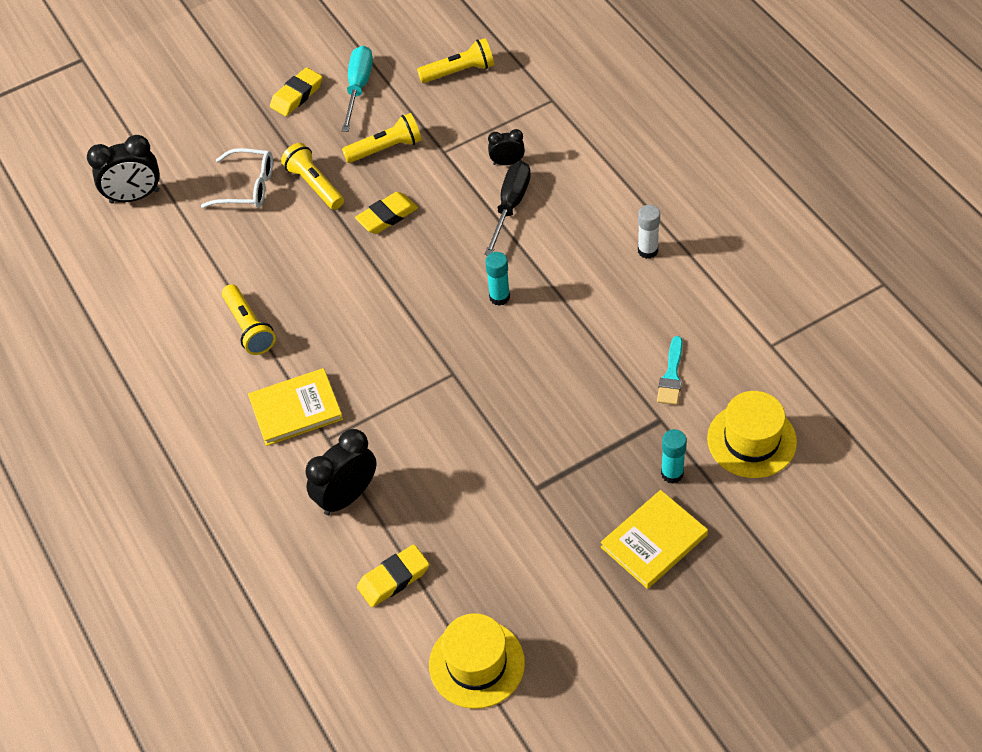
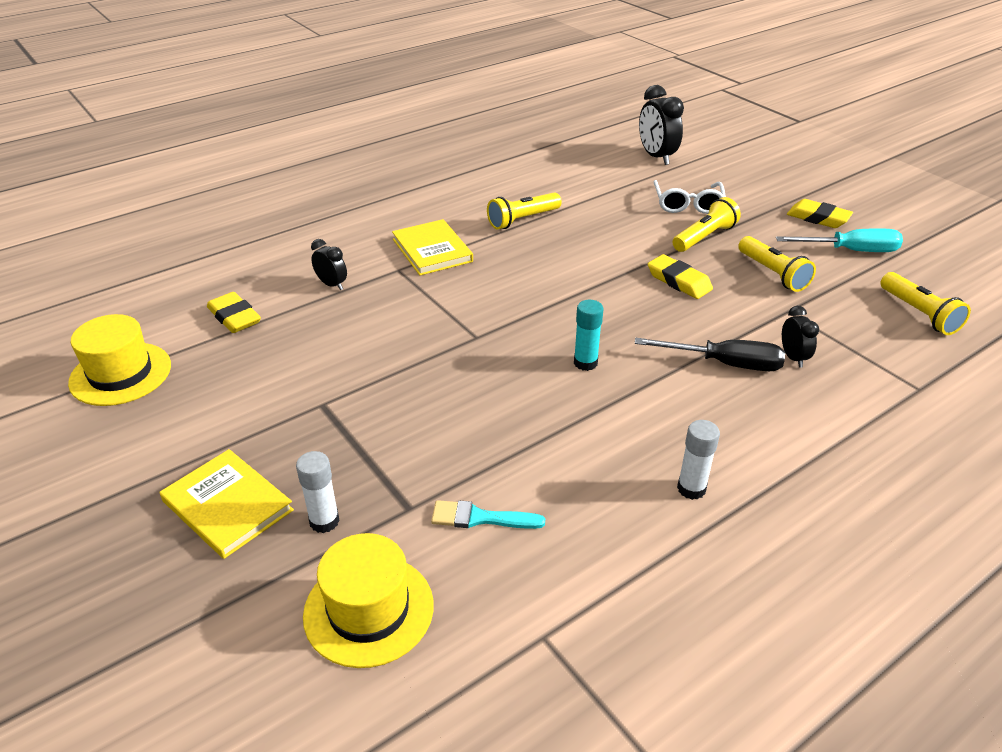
camera: 80 degrees right, 15 degrees down
(347, 496) = (332, 285): black clock -> black clock, size x0.56
(672, 473) = (324, 521): turquoise glue stick -> white glue stick

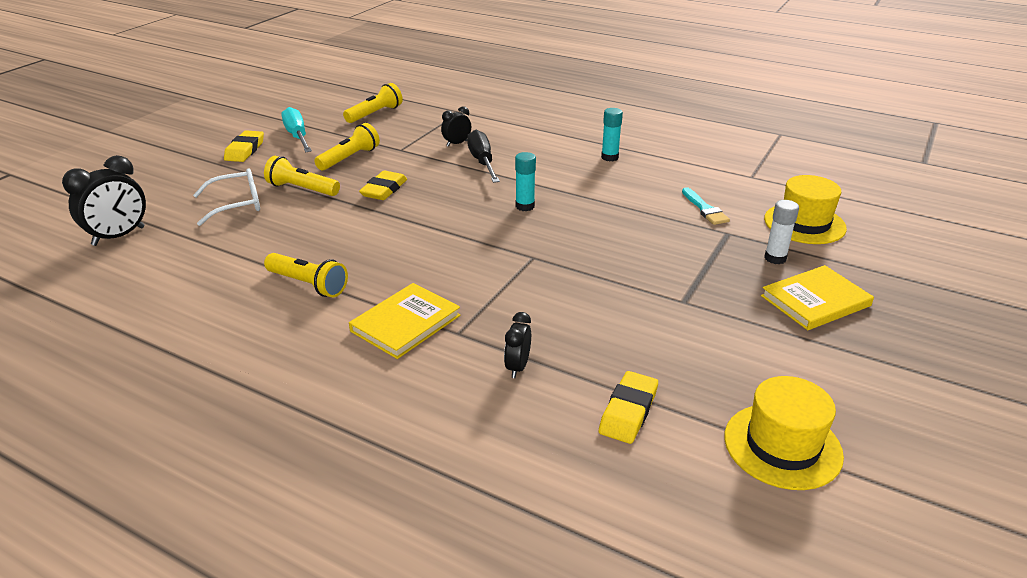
camera: 115 degrees left, 5 degrees down
(228, 505) = (815, 301): yellow book -> yellow book turned 45 degrees clockwise
(691, 489) = (609, 157): white glue stick -> turquoise glue stick

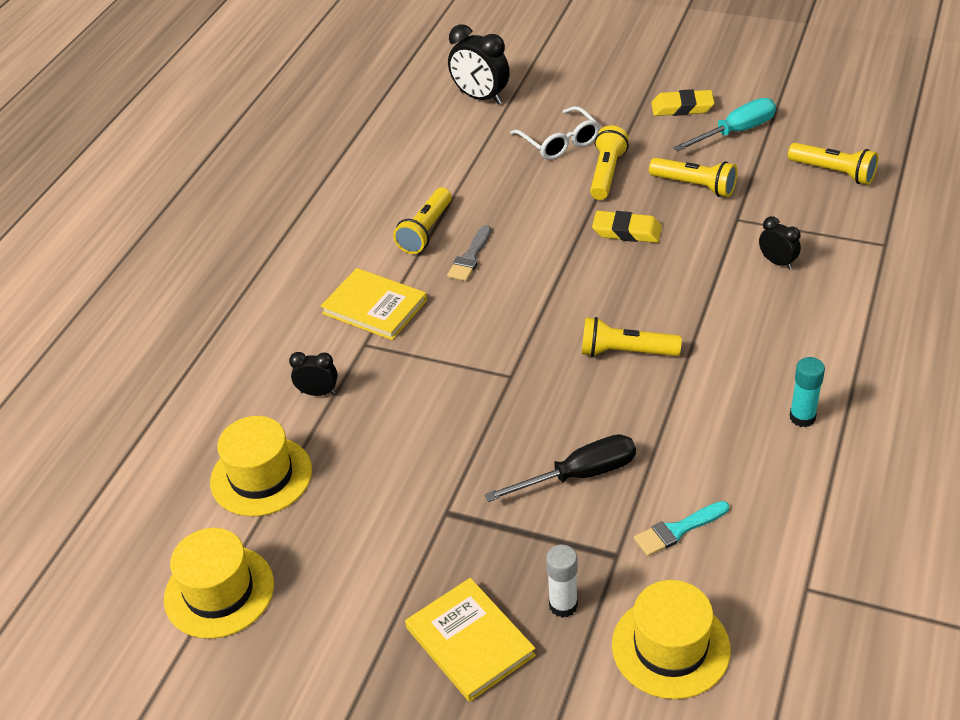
camera: 85 degrees right, 10 degrees up
(366, 263) = (470, 257): none -> grey brush
(482, 162) = (733, 295): black screwdriver -> black screwdriver (579, 475)
(525, 206) = (626, 352): turquoise glue stick -> yellow flashlight
(628, 411) = (261, 476): yellow eraser -> yellow hat

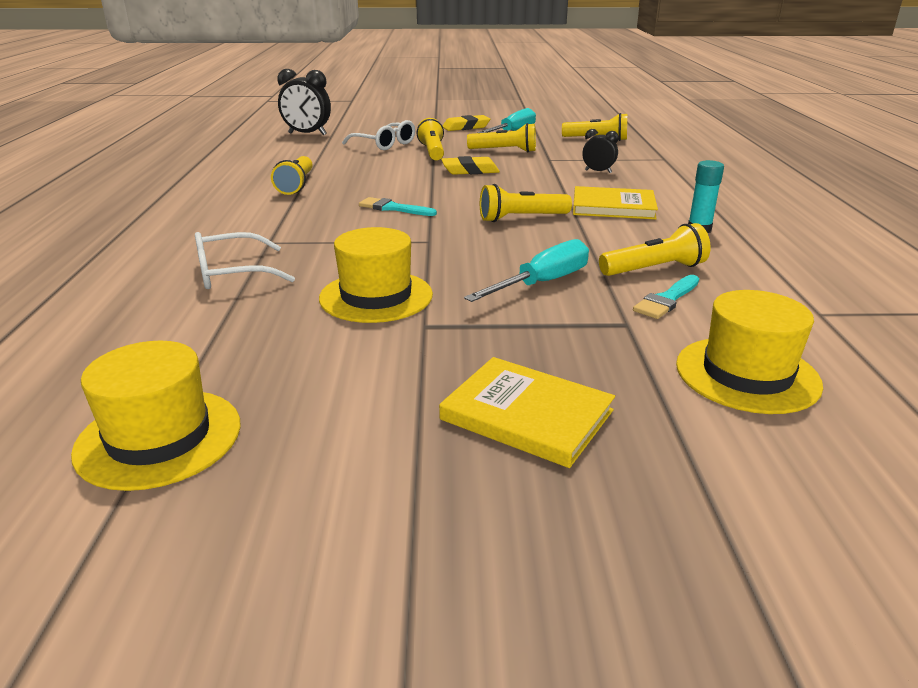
camera: 25 degrees left, 15 degrees down
(261, 476) = (186, 335): yellow hat -> yellow hat (376, 296)
(318, 393) = (232, 273): black clock -> white glasses
(374, 307) = (268, 223): yellow book -> yellow book (613, 207)
(470, 257) = (345, 192): grey brush -> none
(505, 302) = (393, 208): none -> turquoise brush
(563, 605) = (606, 366): white glue stick -> none
(579, 475) = (542, 283): black screwdriver -> turquoise screwdriver
(700, 479) = (654, 269): none -> yellow flashlight

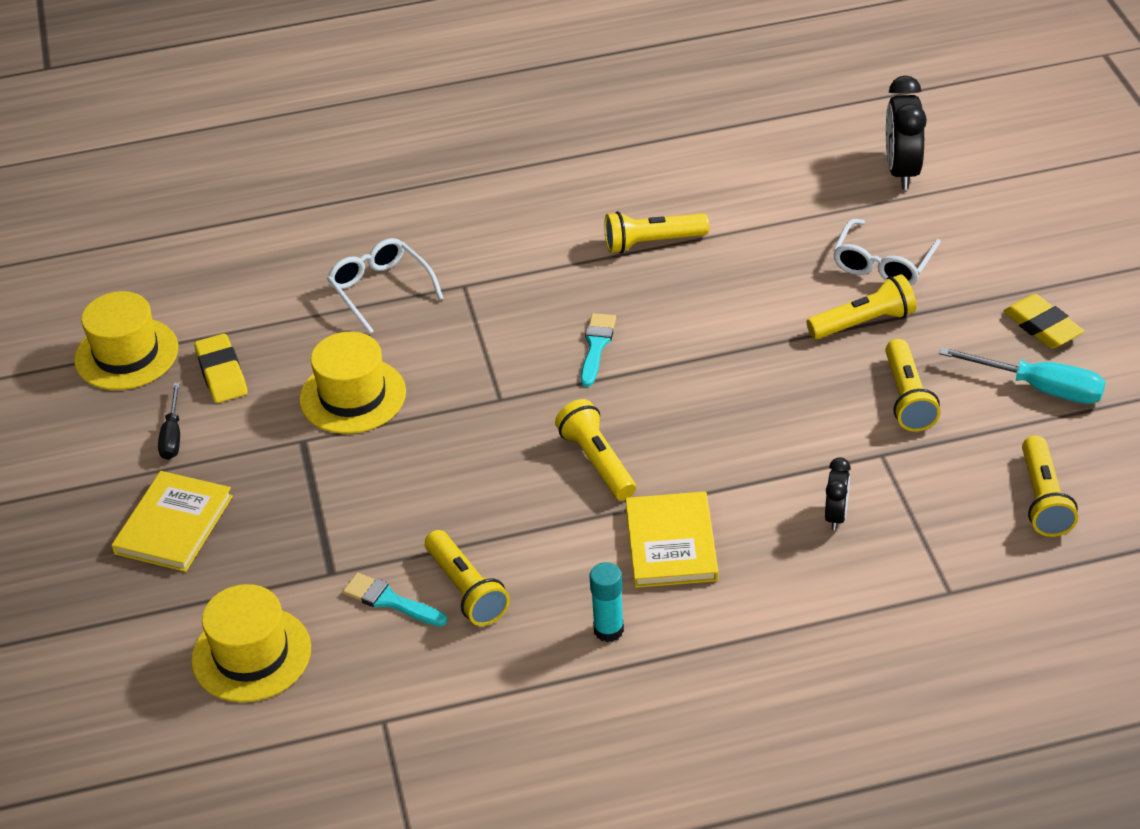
camera: 80 degrees right, 15 degrees up
(359, 407) = (172, 435): none -> black screwdriver
(470, 171) = (781, 380): yellow eraser -> yellow eraser (222, 373)
(542, 283) = (409, 504): turquoise screwdriver -> none

